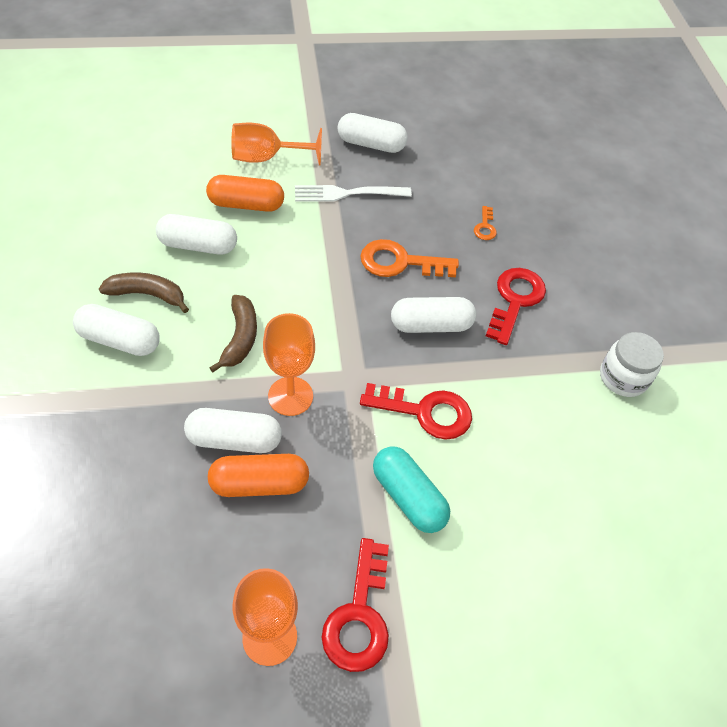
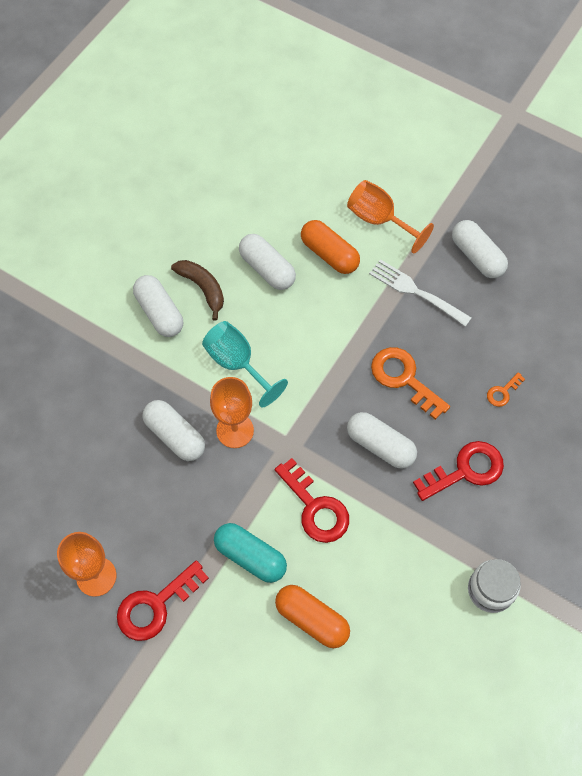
camera: 45 degrees right, 10 degrees up
(240, 338) = (237, 363): brown banana -> turquoise goblet
(259, 483) = (166, 477): orange capsule -> orange capsule (312, 619)
(408, 497) = (250, 557): turquoise capsule -> turquoise capsule turned 60 degrees counterclockwise

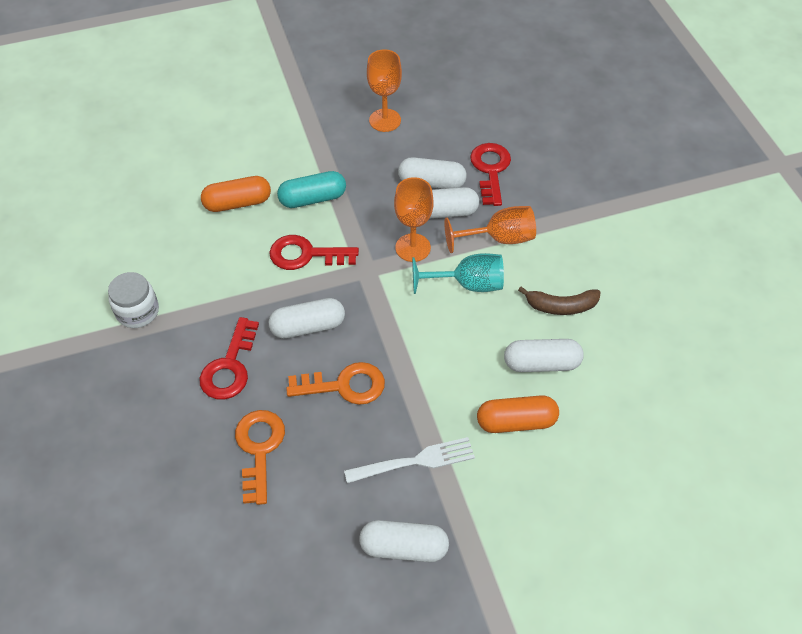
camera: 130 degrees right, 10 degrees down
(156, 605) = (335, 136): red key -> red key (490, 170)
(159, 312) = (561, 265): white capsule -> white capsule (431, 183)
(379, 220) = (519, 493): orange goblet -> orange goblet (499, 239)
(503, 392) = (259, 449): orange key -> orange key, size x2.01

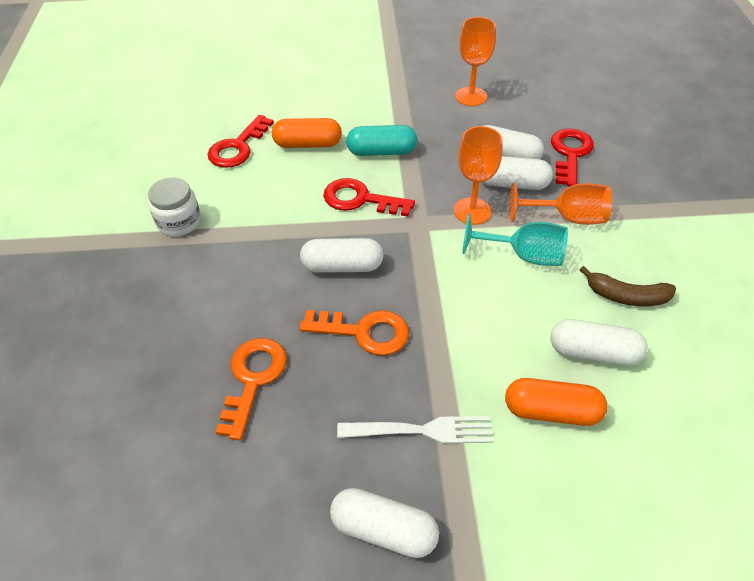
camera: 15 degrees right, 5 degrees down
(230, 367) = (250, 290): red key -> red key (238, 147)

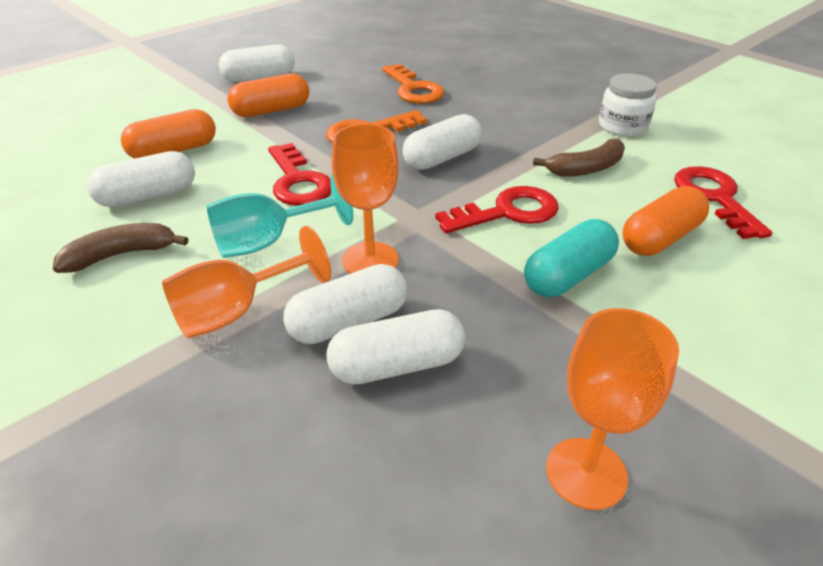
camera: 140 degrees right, 10 degrees down
(267, 203) = (586, 169): none -> brown banana
(421, 431) = (271, 110): white fork -> orange capsule
(570, 154) = (290, 435): red key -> red key (298, 181)

